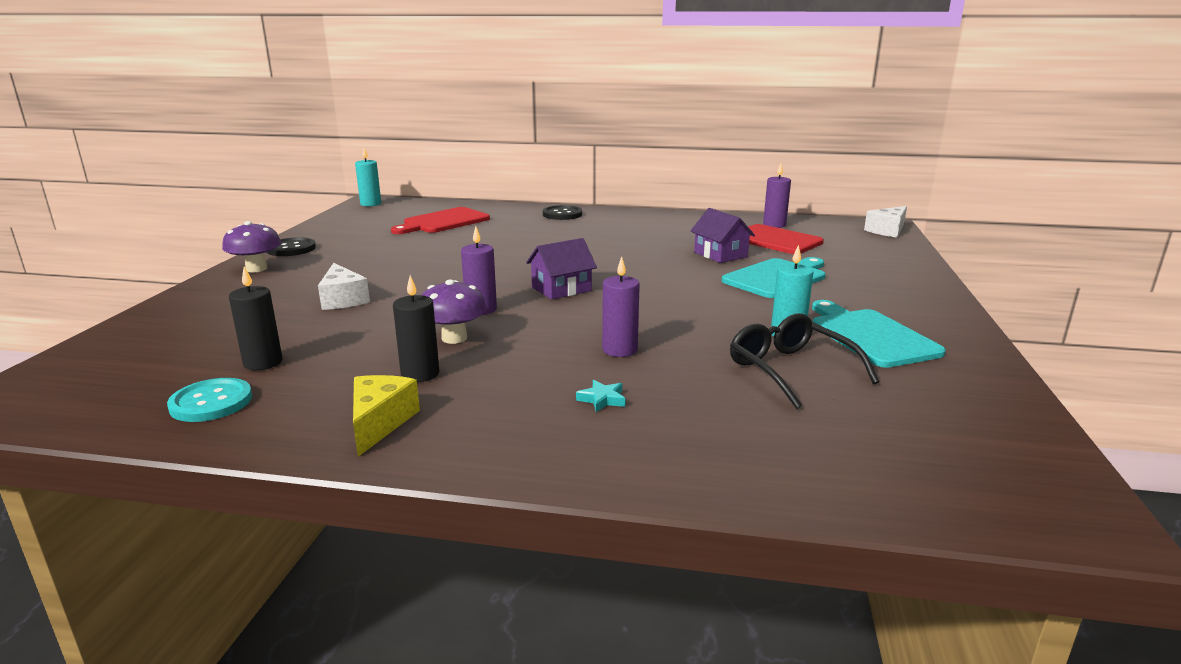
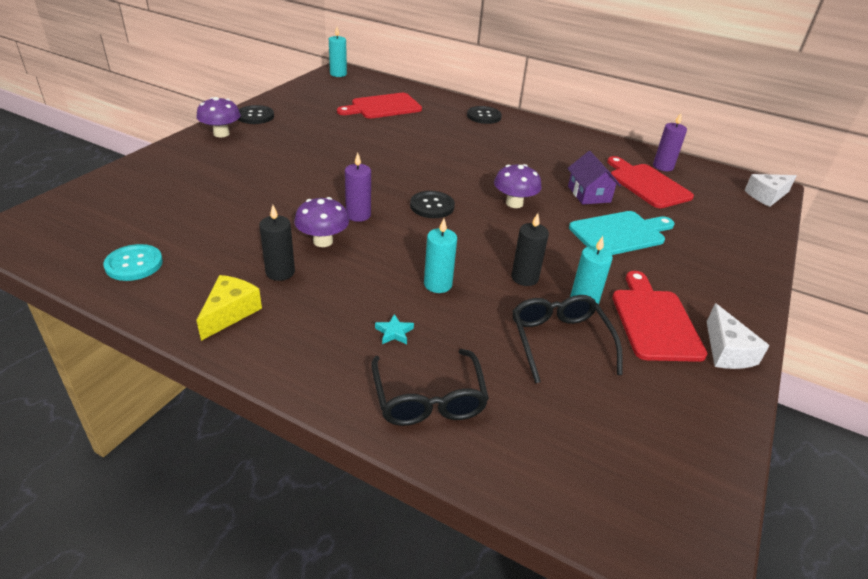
camera: 15 degrees right, 15 degrees up
(263, 363) = (182, 234): black candle -> black candle (524, 278)
(343, 299) = (265, 181): white cheese -> white cheese (727, 351)
(561, 289) = (432, 206): purple house -> black button
(619, 350) = (438, 284): purple candle -> turquoise candle
(649, 273) = (514, 203): none -> purple mushroom
(690, 449) = (429, 400): none -> black glasses
(870, 336) = (655, 321): turquoise cutting board -> red cutting board

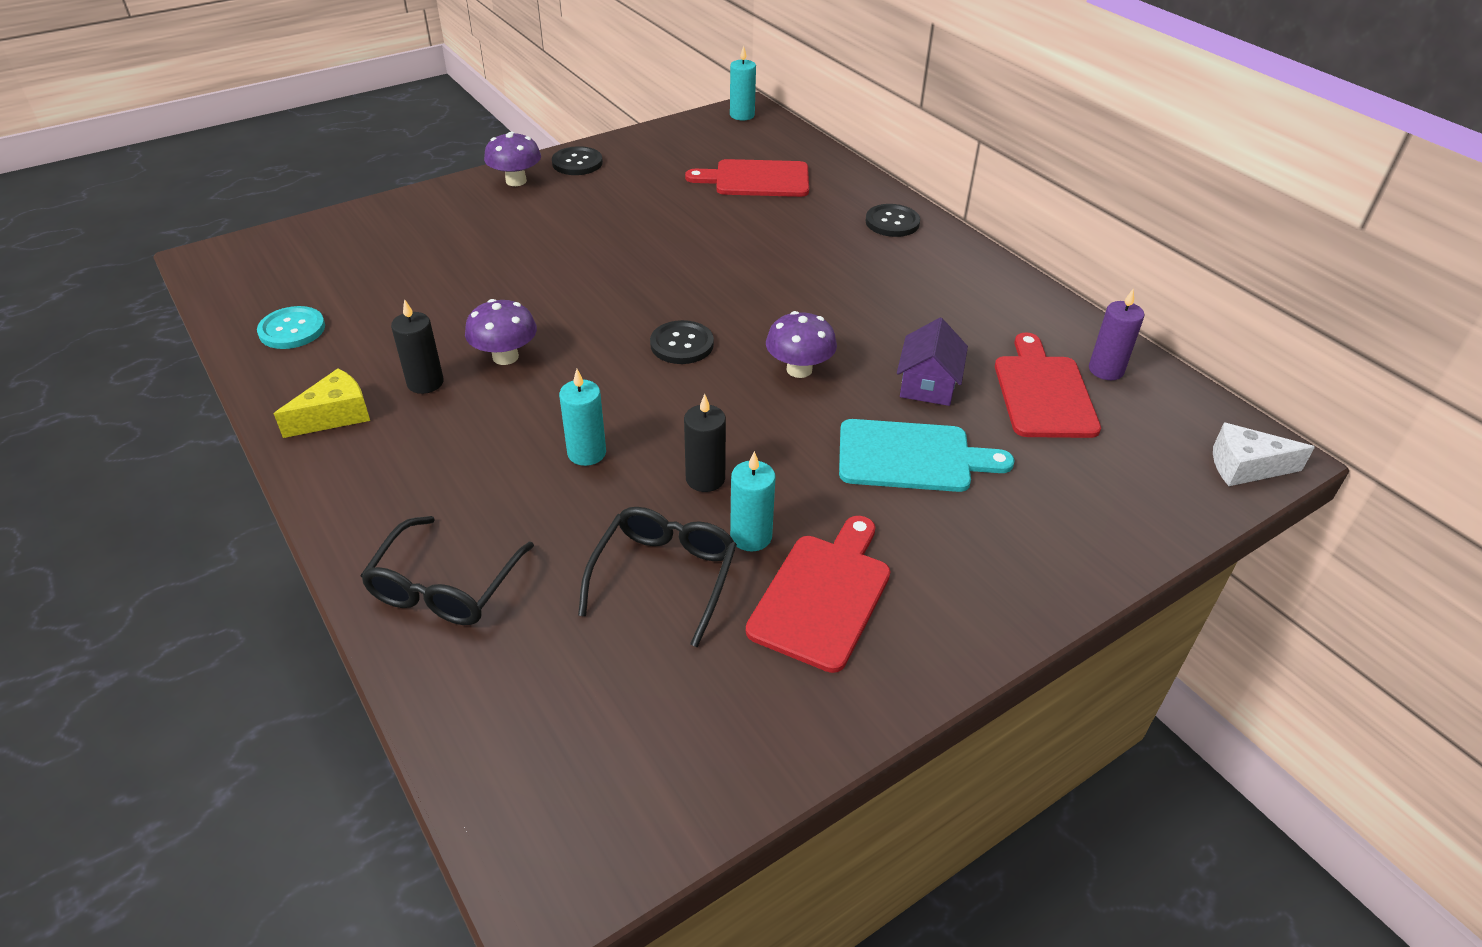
camera: 30 degrees right, 5 degrees up
(358, 215) = (577, 333): purple candle -> none
(394, 332) = (480, 496): turquoise star -> none
(727, 351) = (883, 673): white cheese -> none

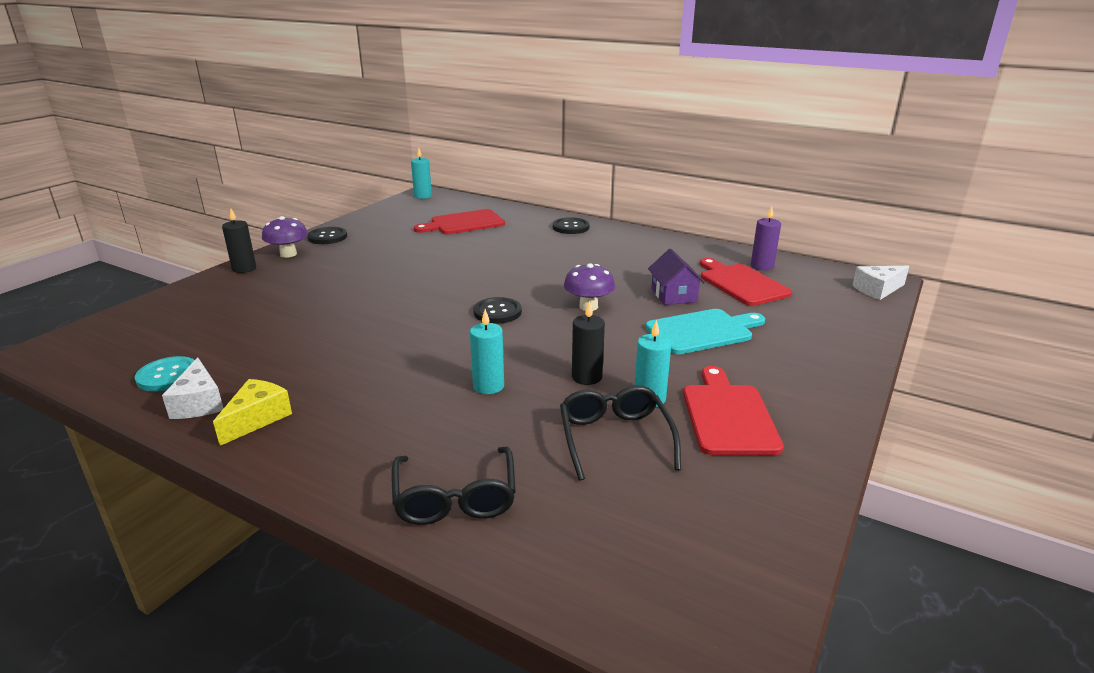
camera: 25 degrees left, 15 degrees down
(298, 376) = (199, 403): none -> white cheese
(425, 383) = (319, 379): black candle -> black candle (244, 268)
(505, 357) = (372, 349): purple mushroom -> none

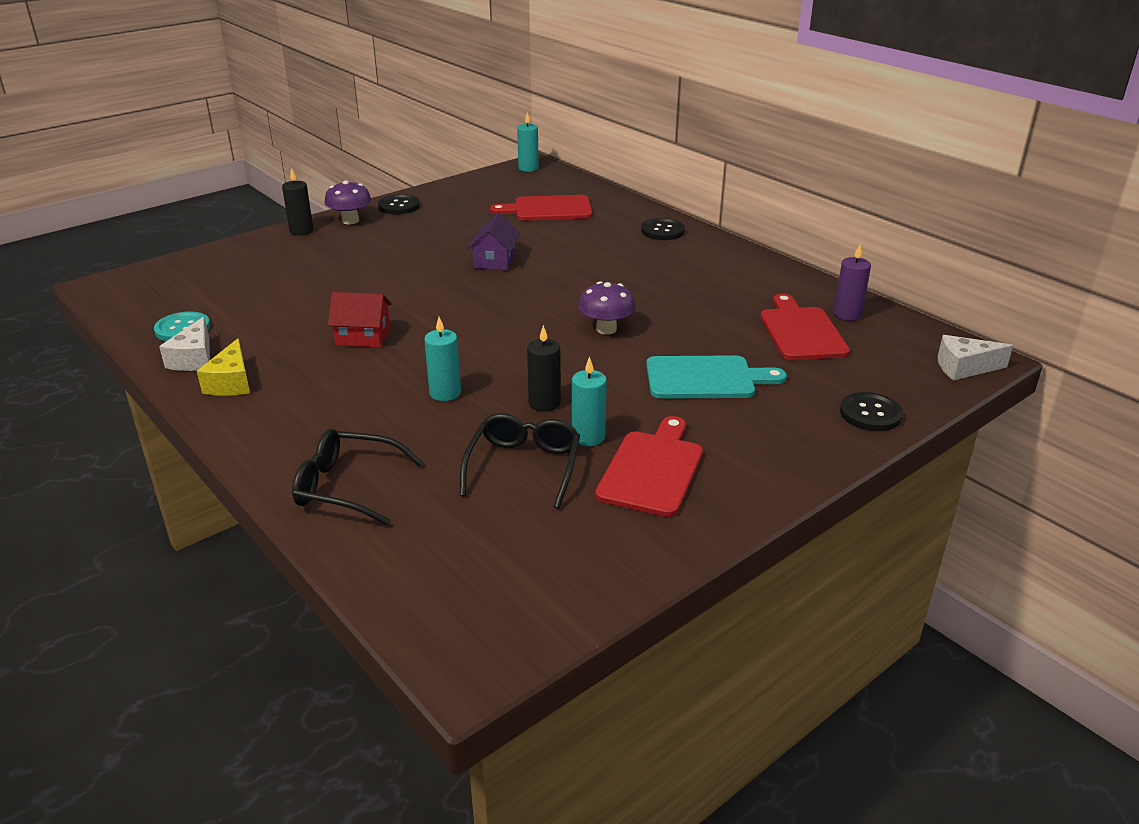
camera: 20 degrees right, 5 degrees up
(257, 419) = (231, 382): yellow cheese -> yellow cheese turned 135 degrees clockwise
(370, 350) = (363, 336): none -> red house
(455, 499) = (346, 487): black glasses -> black glasses turned 90 degrees clockwise
(497, 312) = (508, 319): black button -> black button (870, 414)
(674, 295) = (710, 332): purple house -> purple house (495, 261)

